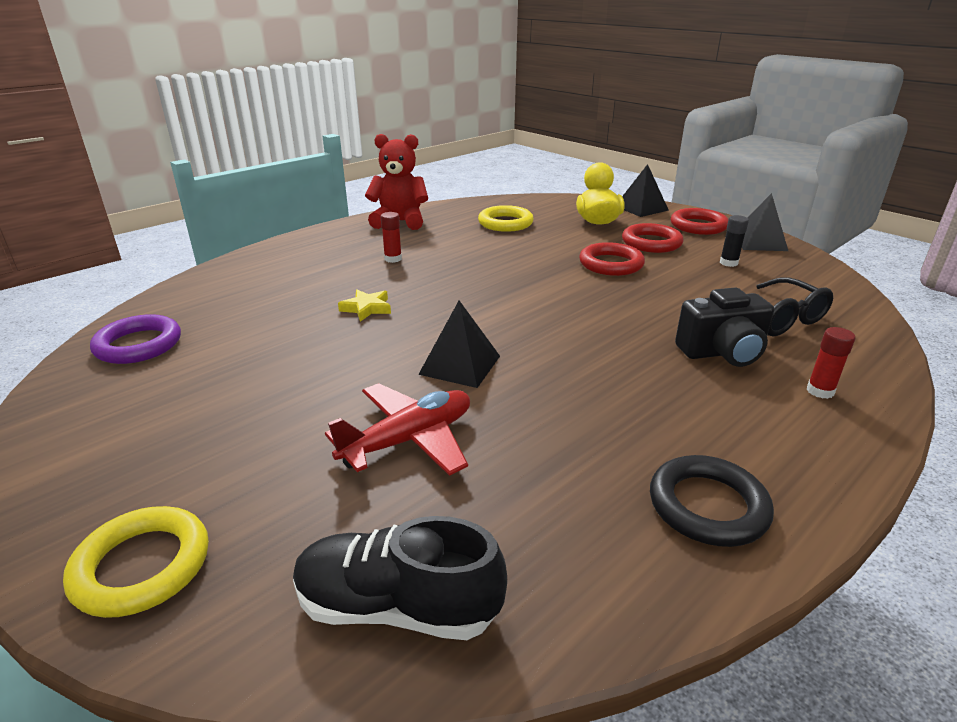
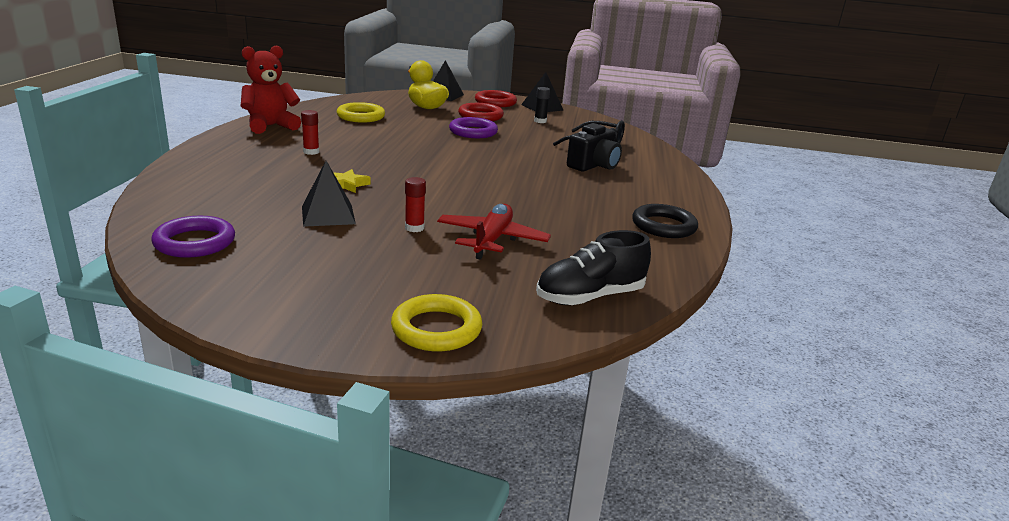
camera: 40 degrees left, 5 degrees down
(460, 365) = (463, 201): black pyramid -> black pyramid (328, 215)
(611, 264) = (473, 132): red ring -> purple ring
(820, 391) = (655, 173): red glue stick -> red glue stick (414, 228)

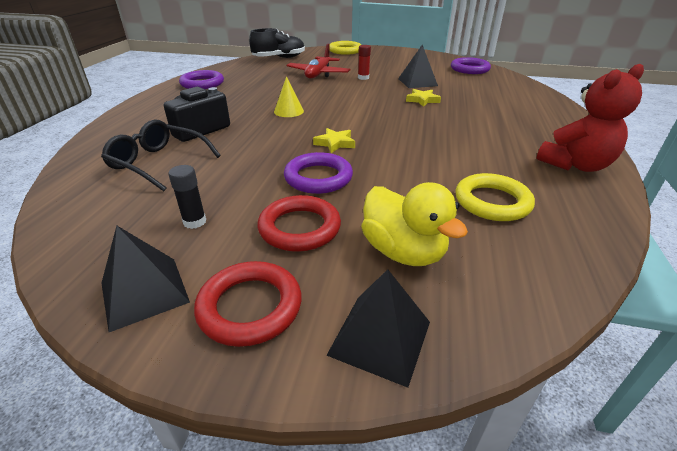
camera: 175 degrees left, 10 degrees up
(311, 152) = (482, 129): red glue stick -> none
(461, 149) = (335, 143): none -> yellow star
(515, 179) = (288, 111): none -> yellow cone
(663, 226) = (202, 83): black ring -> purple ring

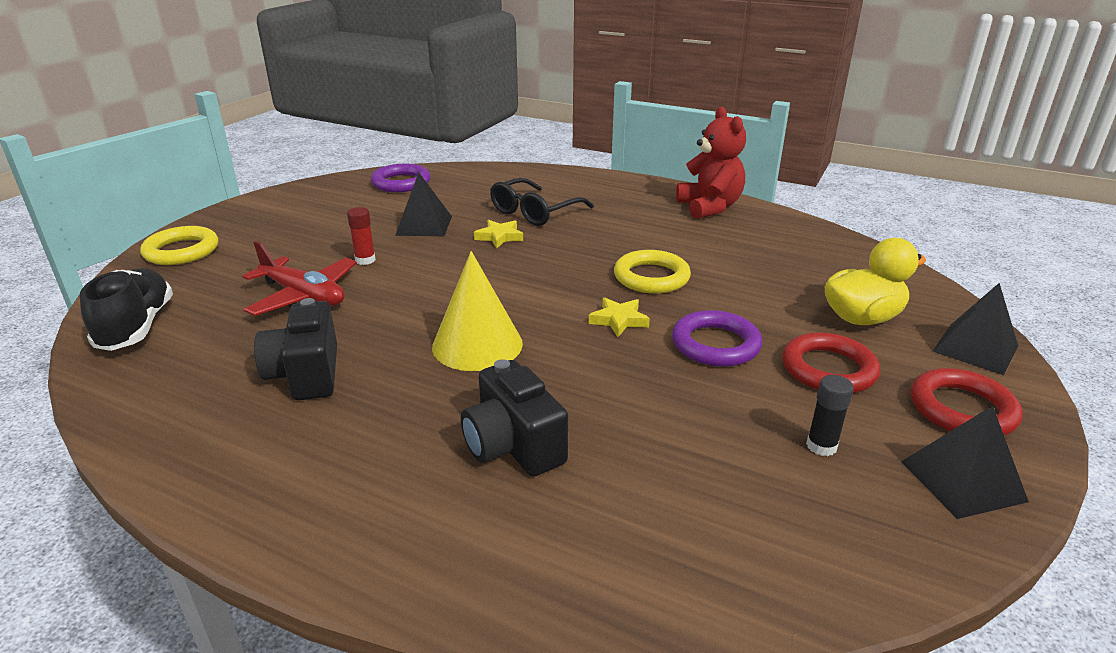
camera: 75 degrees left, 5 degrees down
(158, 163) = (641, 491): black glasses -> black glasses (534, 212)
(202, 83) = (224, 443): purple ring -> none
(252, 86) = (306, 374): none -> black camera
(288, 111) = (477, 345): yellow cone -> yellow cone, size x1.73
(492, 202) = (775, 260): yellow ring -> yellow ring (651, 277)

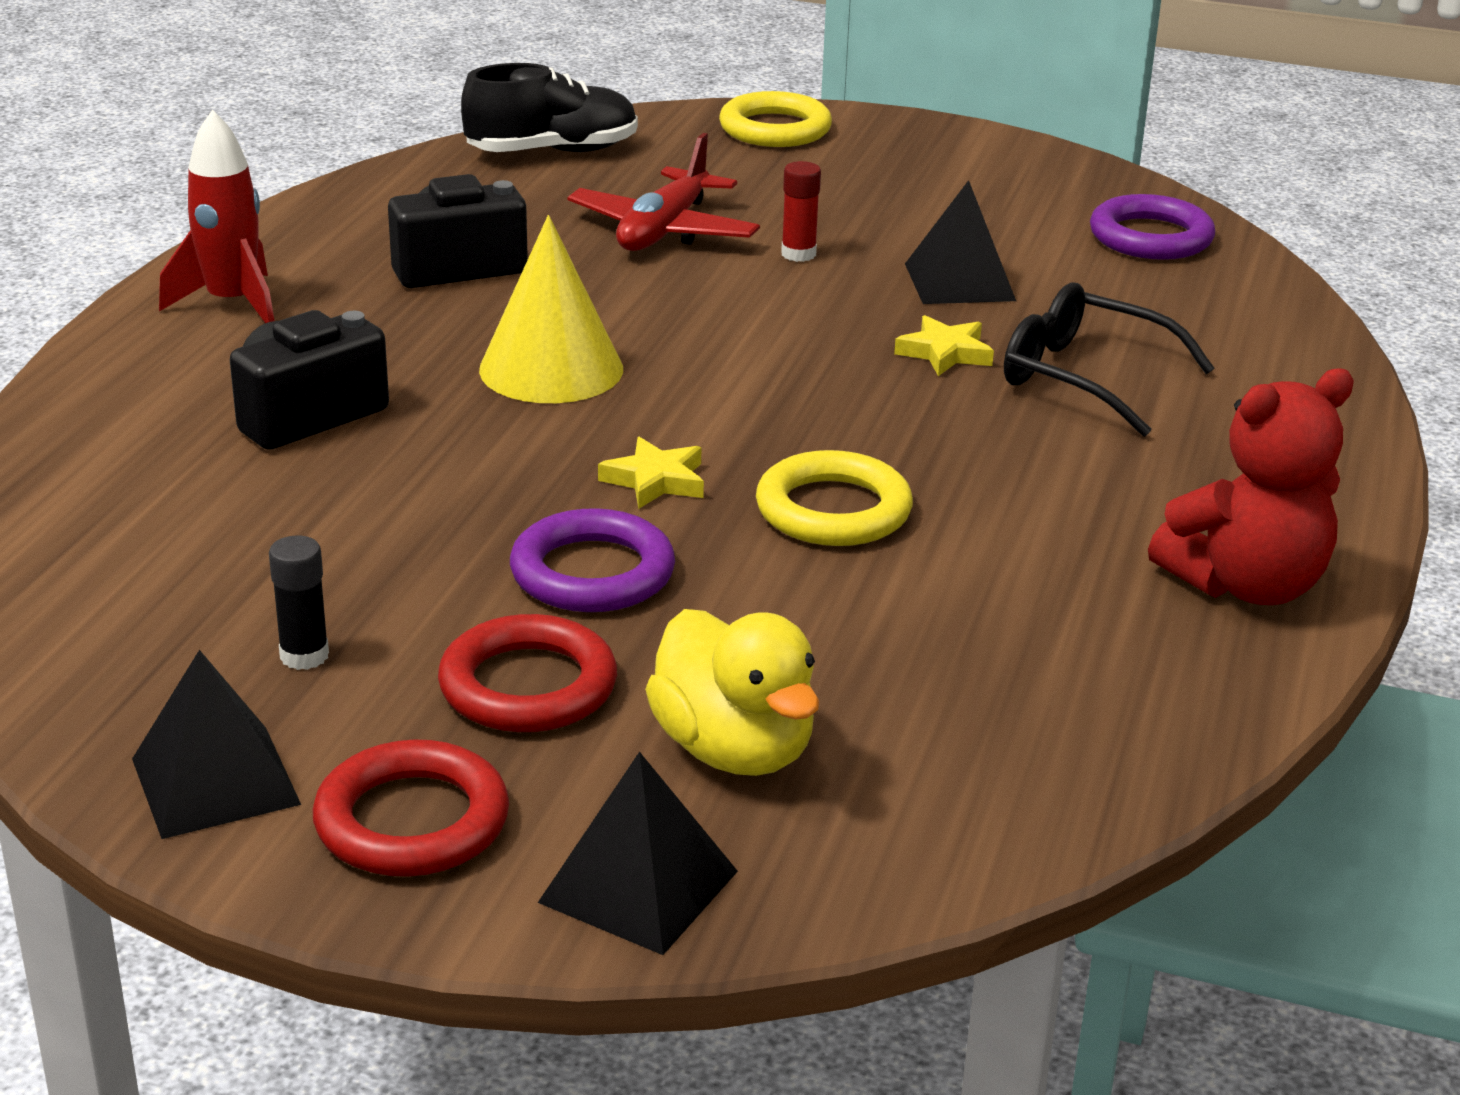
camera: 80 degrees right, 0 degrees up
(305, 487) = (232, 304): none -> red rocket

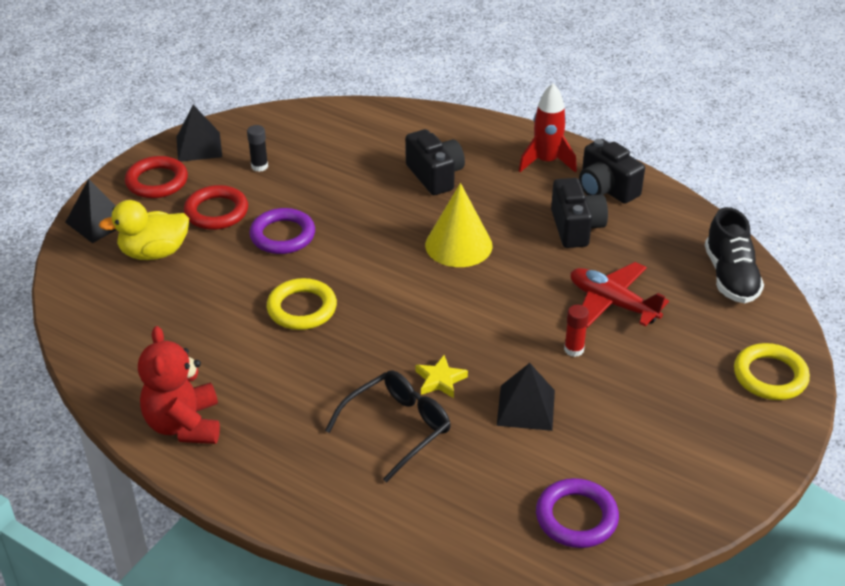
camera: 105 degrees right, 10 degrees up
(320, 247) = (606, 189): none -> black camera
(655, 480) = (347, 261): yellow star -> none

